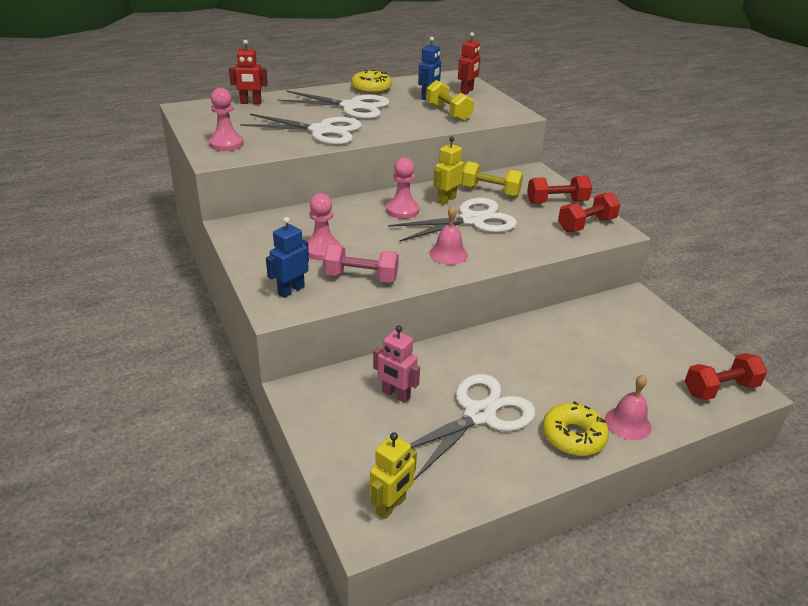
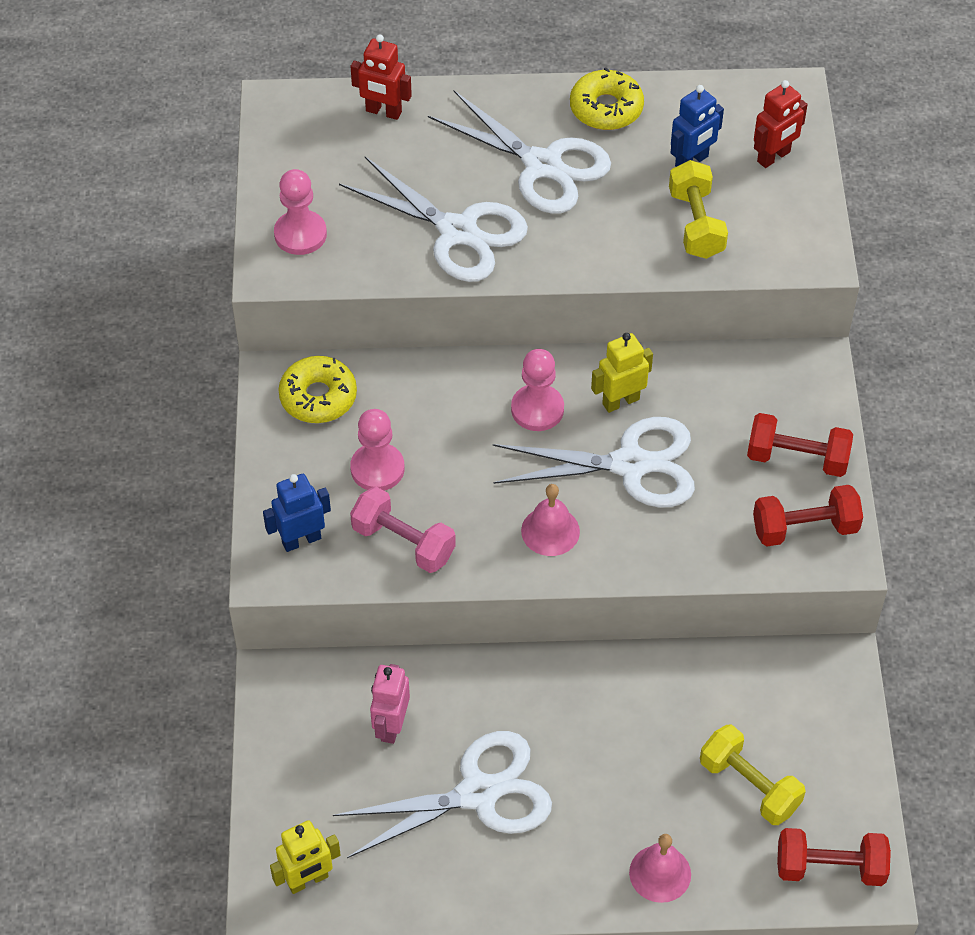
camera: 25 degrees right, 20 degrees up
(395, 395) = (391, 726): pink robot -> pink robot turned 45 degrees clockwise
(490, 191) = (705, 399): yellow dumbbell -> yellow dumbbell (749, 785)
(573, 436) = (575, 867): yellow donut -> yellow donut (318, 397)

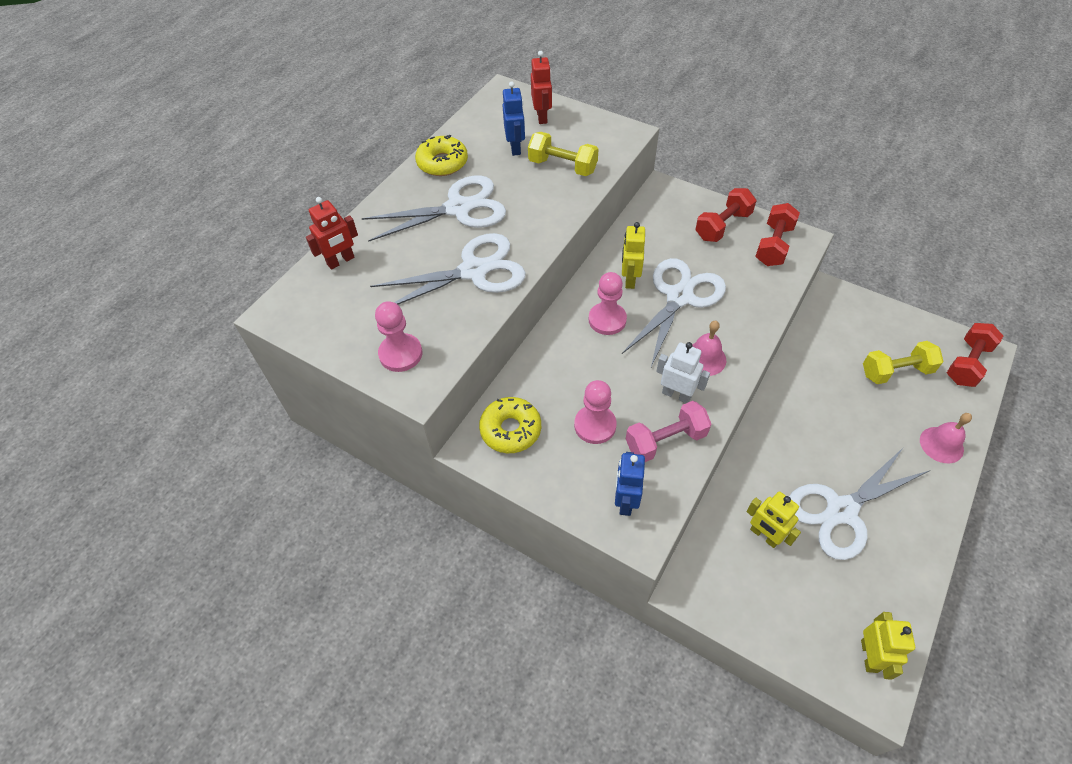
camera: 55 degrees left, 0 degrees up
(391, 726) = (764, 535): pink robot -> yellow robot
(475, 525) = (676, 394): none -> white robot
(479, 793) = (841, 511): white scissors -> white scissors turned 135 degrees counterclockwise

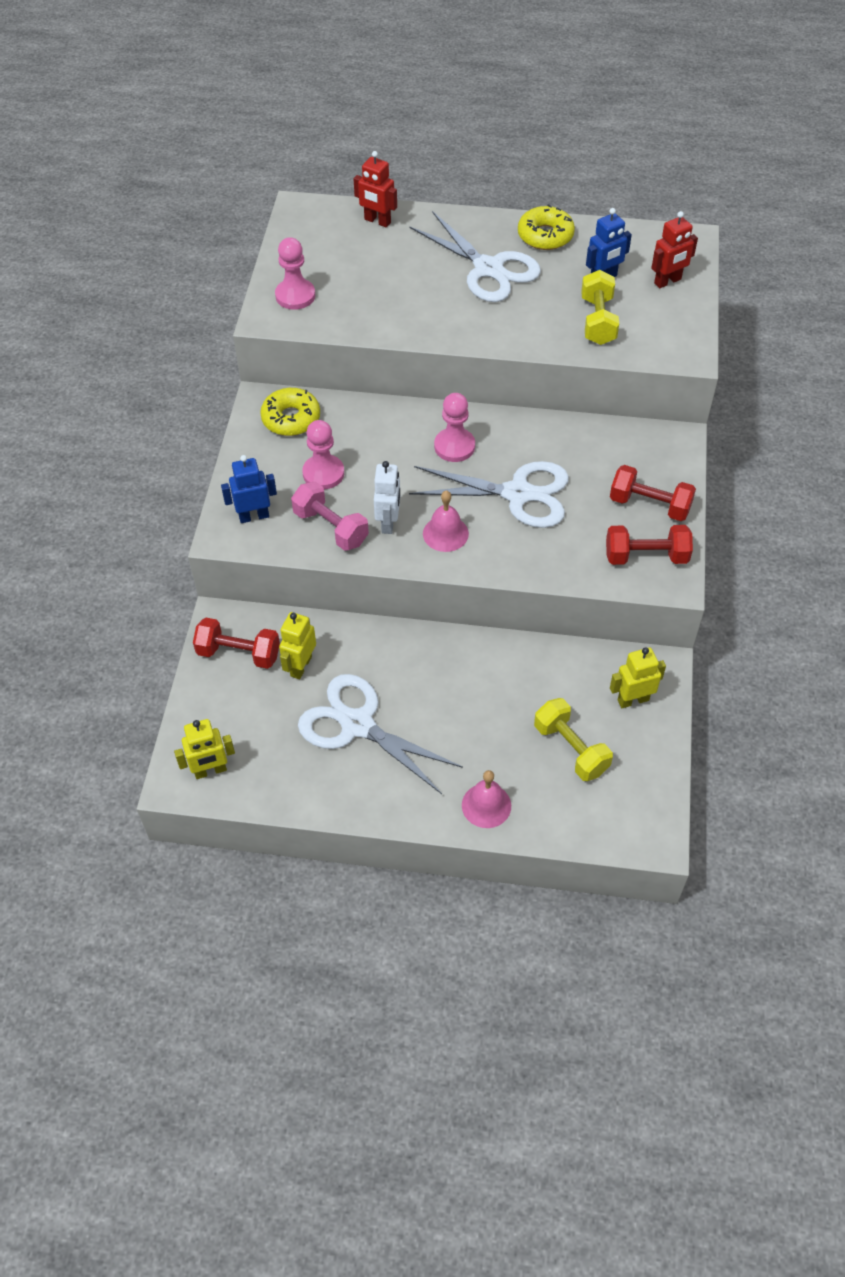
camera: 65 degrees right, 0 degrees up
(474, 271) = (414, 307): white scissors -> none
(629, 279) = (519, 448): yellow robot -> yellow robot (633, 700)
(967, 363) = (624, 820): red dumbbell -> red dumbbell (239, 653)

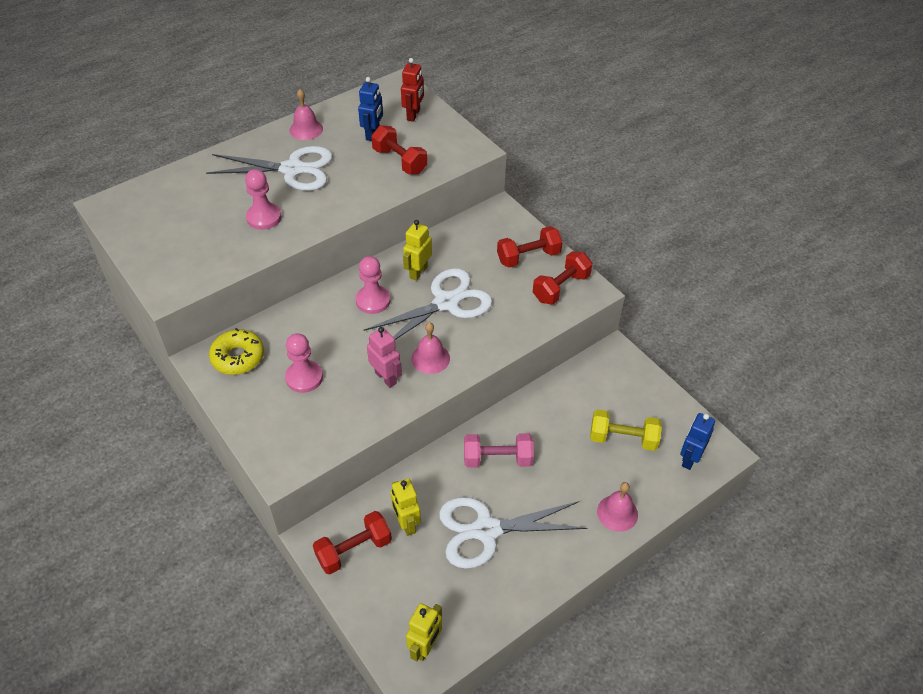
camera: 45 degrees left, 5 degrees down
(254, 516) = (287, 441): blue robot -> blue robot (689, 458)
(295, 296) = (172, 265): pink pawn -> pink pawn (264, 217)
(331, 527) = (351, 409): pink dumbbell -> pink dumbbell (497, 459)
(377, 221) = (177, 182): red robot -> none
(388, 522) = (386, 378): white robot -> pink robot
(545, 236) = (306, 129): yellow donut -> pink bell
(598, 321) = (399, 161): yellow dumbbell -> red dumbbell
(633, 700) = (622, 383): yellow robot -> yellow robot (418, 272)

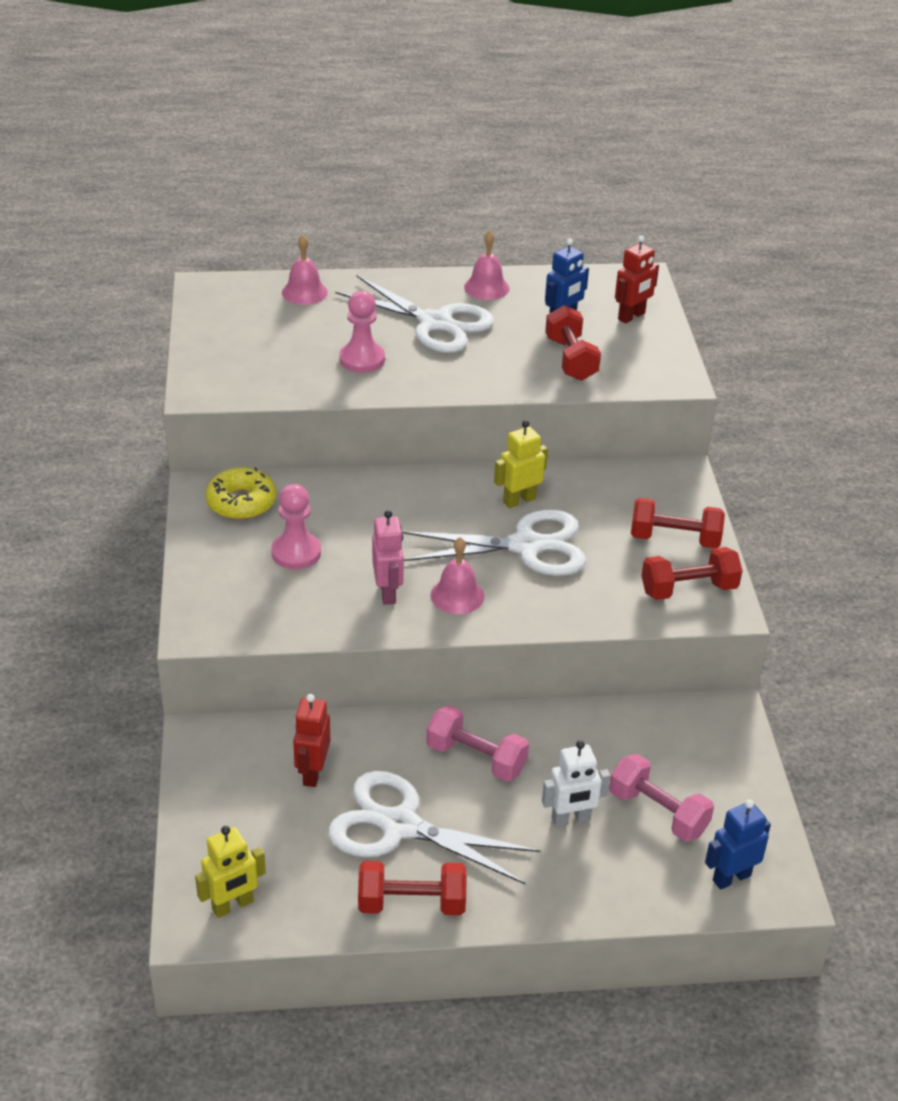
camera: 30 degrees right, 10 degrees down
(354, 550) = (232, 770): red dumbbell -> red dumbbell (411, 903)
(373, 301) = (439, 508): pink pawn -> none
(406, 523) = (312, 773): yellow robot -> red robot
(580, 470) = (571, 819): none -> white robot
(617, 513) = (580, 889): pink bell -> pink bell (304, 292)
(623, 438) = (658, 812): yellow dumbbell -> pink dumbbell

